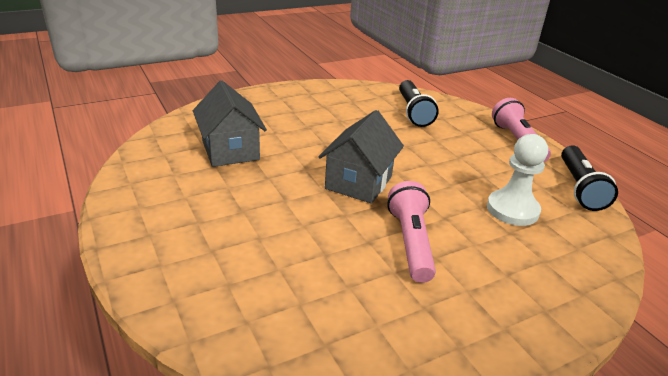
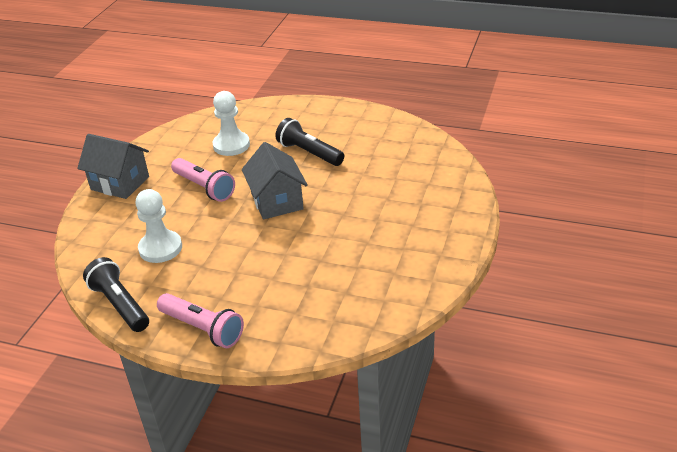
camera: 140 degrees right, 5 degrees up
(230, 150) = (384, 168): grey house -> grey house (120, 183)
(314, 278) = (231, 145): none -> white pawn
(413, 112) = (327, 299): black flashlight -> black flashlight (309, 153)

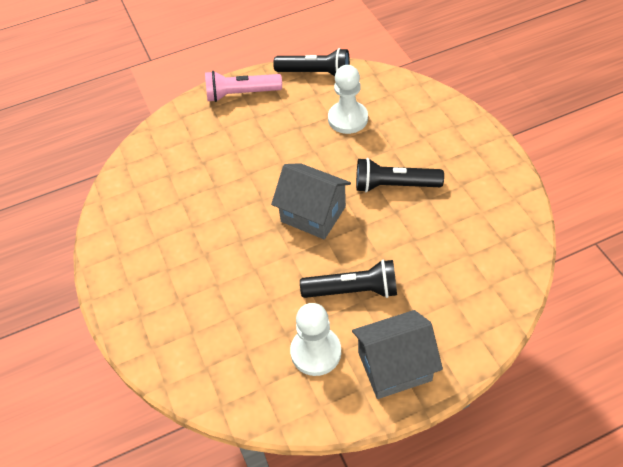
camera: 140 degrees right, 15 degrees up
(120, 183) = (470, 142): grey house -> grey house (394, 366)
(204, 187) = (394, 185): pink flashlight -> black flashlight
(231, 145) = (442, 246): white pawn -> white pawn (316, 352)

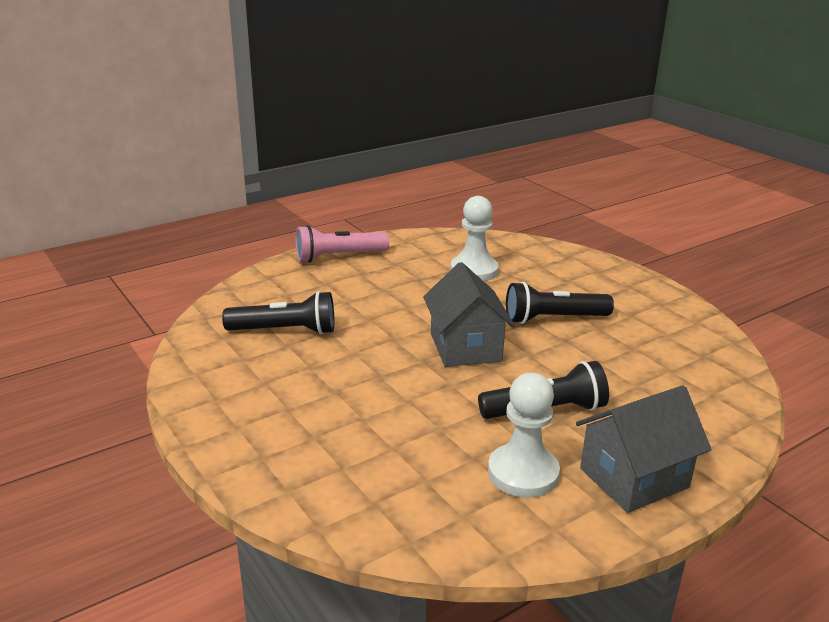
camera: 15 degrees left, 25 degrees down
(313, 214) = (465, 347): grey house -> grey house turned 60 degrees clockwise
(315, 73) = (421, 239): black flashlight -> black flashlight (285, 331)

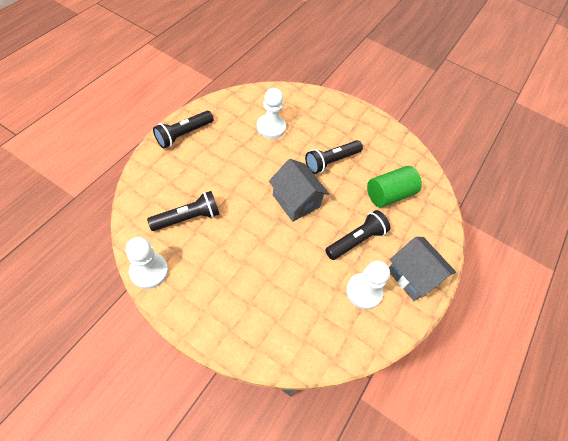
camera: 30 degrees left, 30 degrees up
(191, 368) = (149, 271): none -> white pawn
(338, 257) = (183, 134): pink flashlight -> black flashlight
(634, 478) = (412, 276): grey house -> grey house turned 75 degrees counterclockwise
(641, 372) = (389, 194): none -> green cylinder

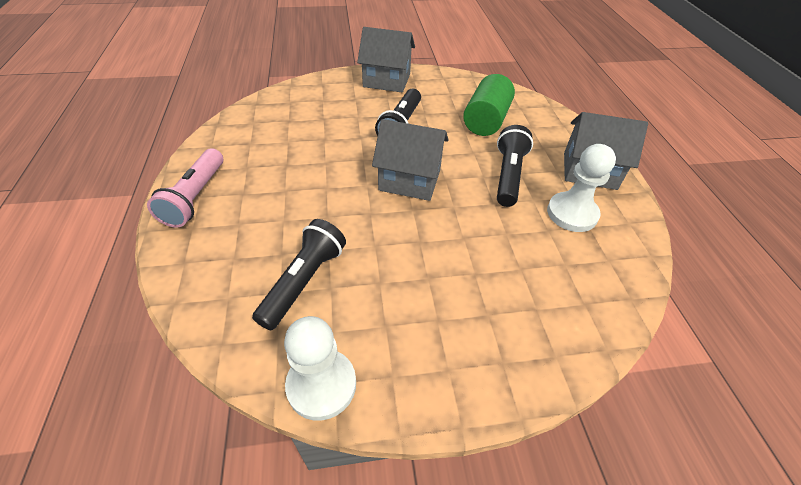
camera: 35 degrees left, 10 degrees down
(183, 134) = (195, 197): black flashlight -> pink flashlight
(271, 127) = (301, 132): white pawn -> none
(360, 121) = (387, 80): none -> grey house

